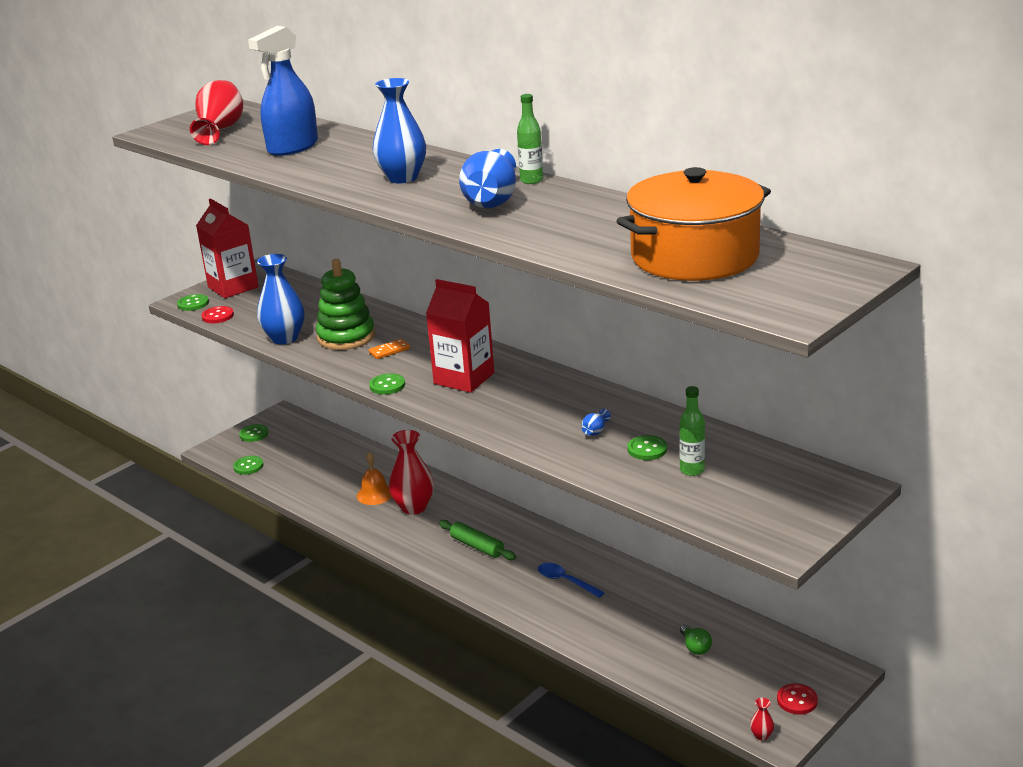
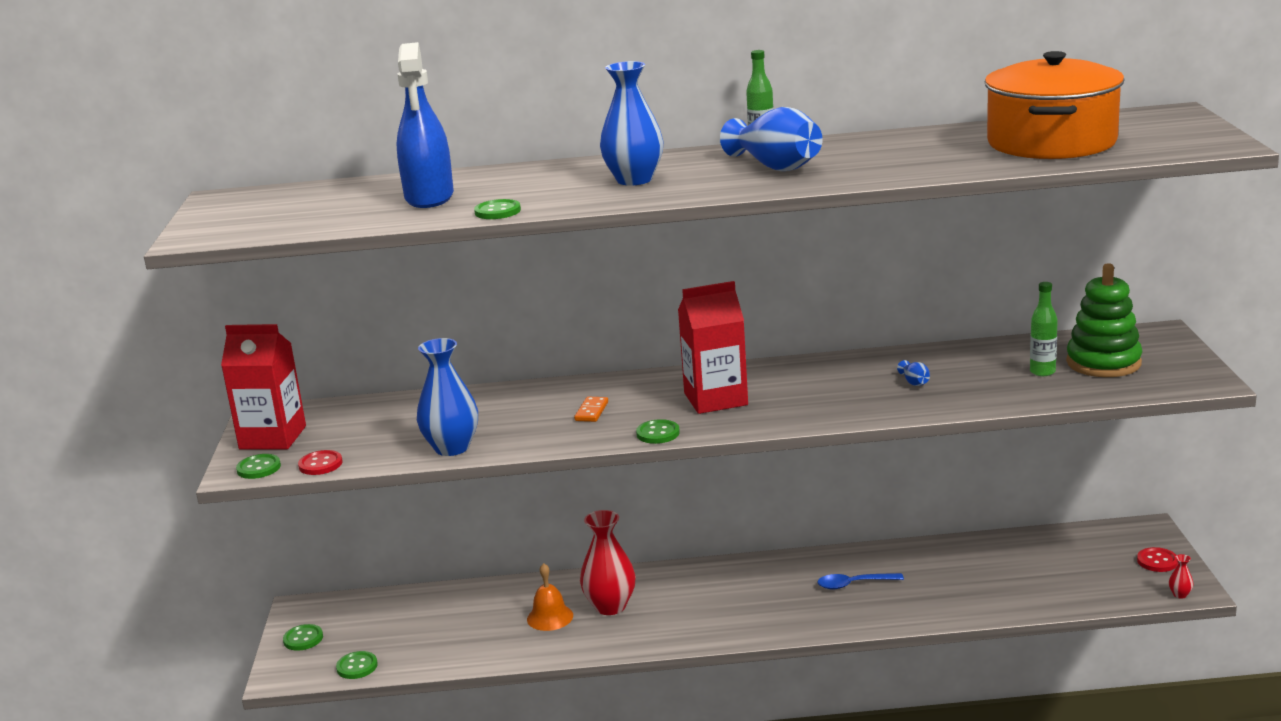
camera: 45 degrees left, 5 degrees down
(220, 130) = (283, 212): red vase -> none
(346, 337) = (518, 420): green stacking toy -> green stacking toy (1103, 363)
(477, 546) = (730, 602): green rolling pin -> none
(647, 449) = (980, 375): green button -> green button (497, 211)
(695, 647) = (1033, 570): green light bulb -> none

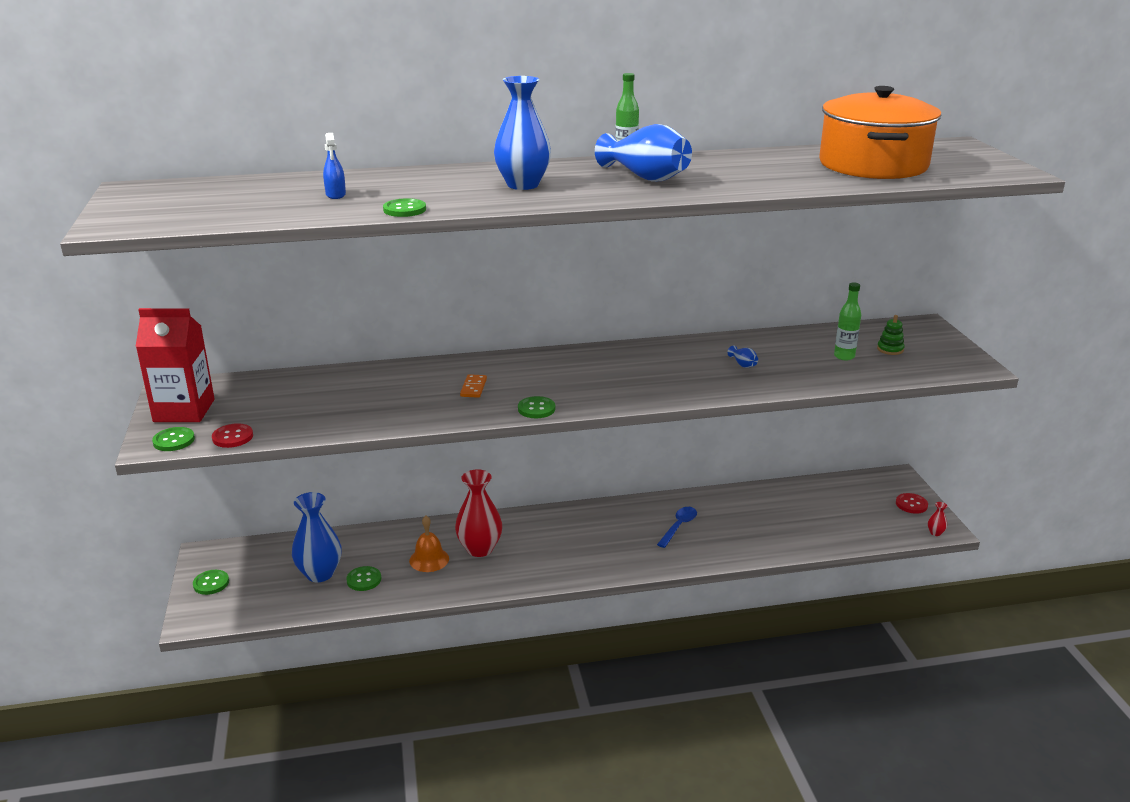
camera: 10 degrees left, 5 degrees up
(357, 666) = (263, 609): green button -> green button (364, 580)
(429, 197) = (335, 195): blue spray bottle -> blue spray bottle, size x0.44
(452, 448) = (353, 421): blue vase -> blue vase (320, 574)
(715, 399) = (579, 377): red carton -> none
(854, 584) = (679, 526): blue spoon -> blue spoon turned 135 degrees clockwise
(1103, 363) = (890, 349): green stacking toy -> green stacking toy, size x0.44

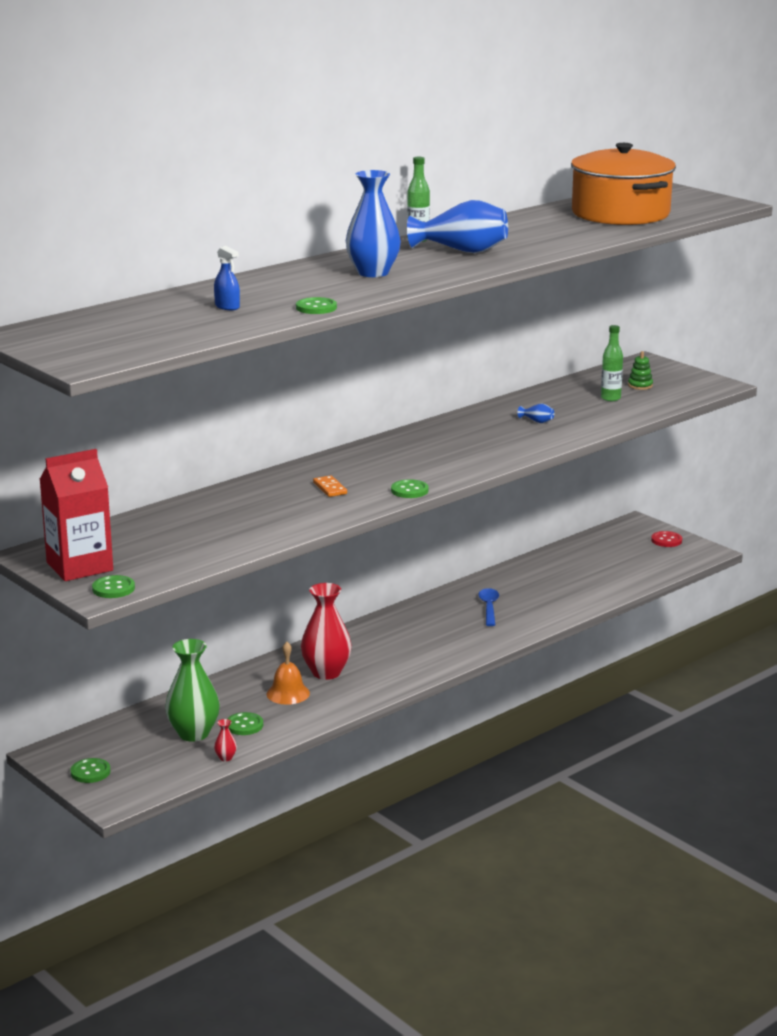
camera: 30 degrees left, 5 degrees down
(233, 437) = (166, 573): red button -> none
(320, 574) = (193, 733): blue vase -> green vase
(935, 533) = (704, 556): red vase -> red vase (225, 758)

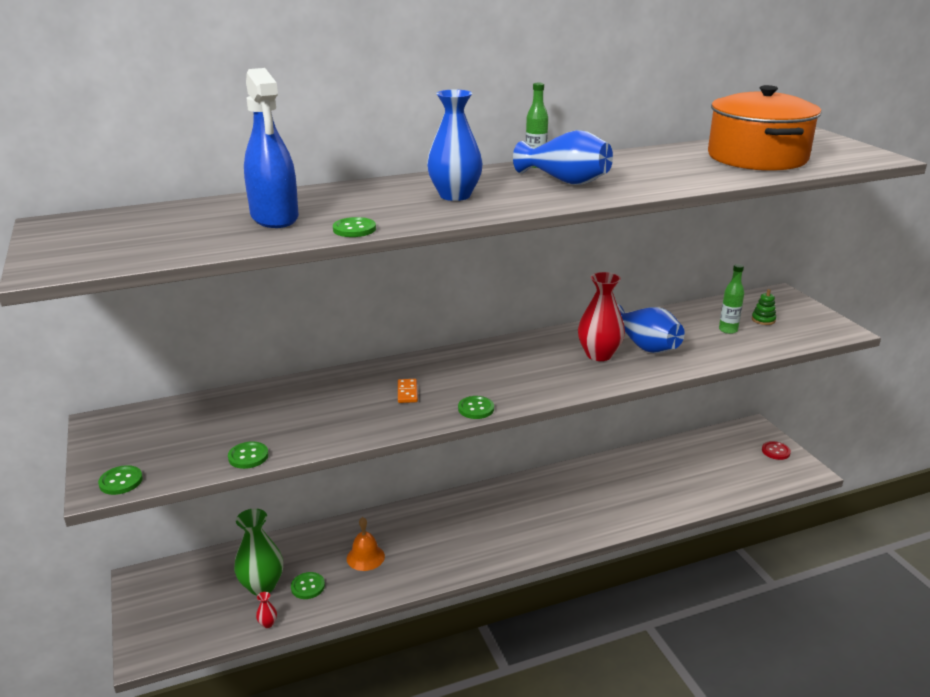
camera: 20 degrees right, 5 degrees up
(79, 566) = (121, 446): red carton -> none
(90, 772) = (153, 610): green button -> green button (248, 456)
(227, 307) = (274, 217): blue spray bottle -> blue spray bottle, size x2.30
(326, 672) = (410, 540): red vase -> red vase (599, 355)
(489, 607) = (585, 496): blue spoon -> none
(537, 421) = (644, 346): blue vase -> blue vase, size x2.46

